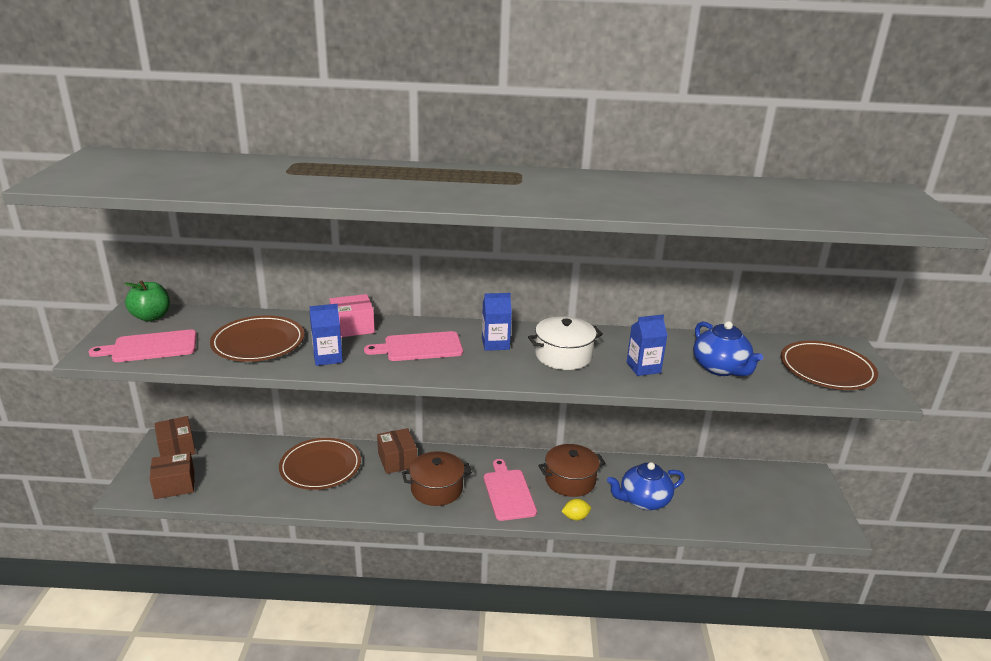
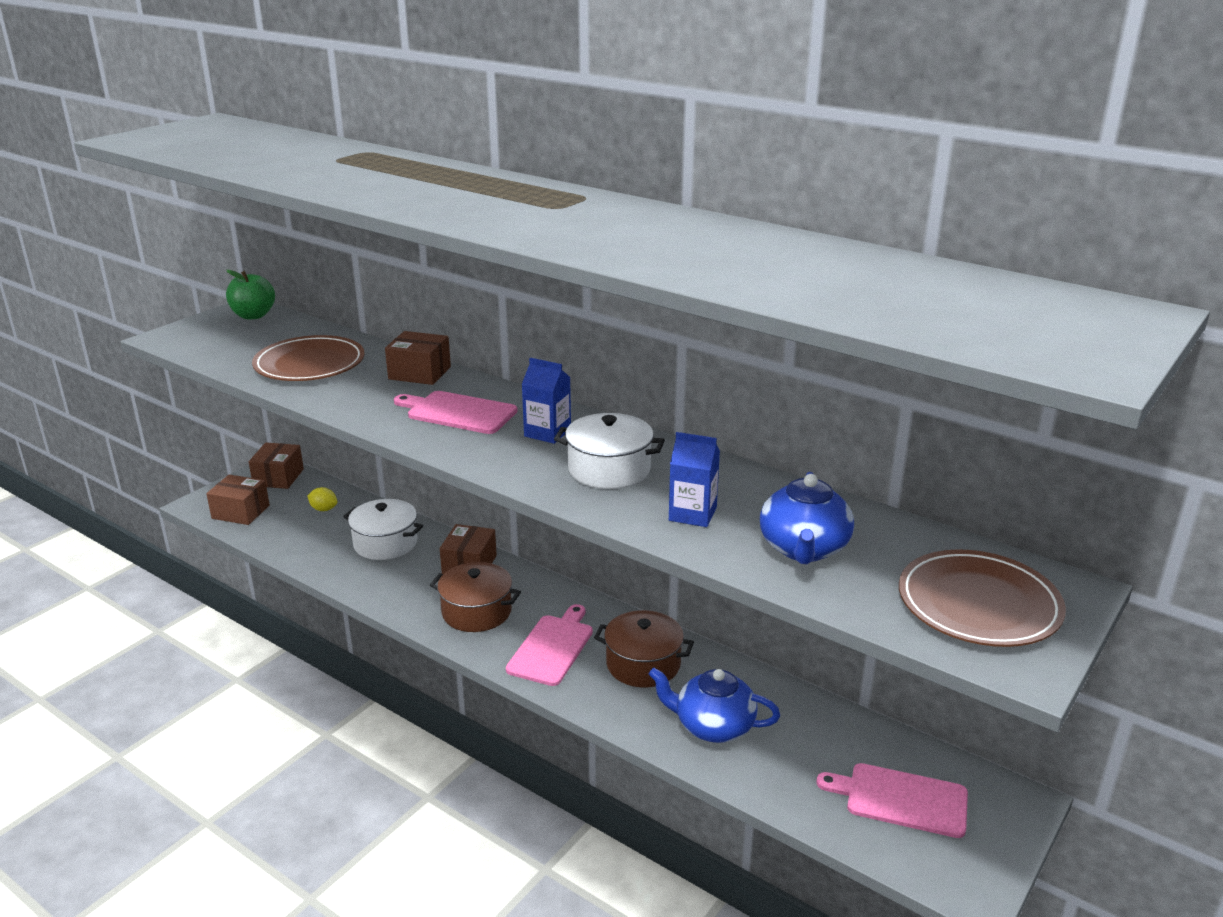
camera: 35 degrees right, 0 degrees up
(151, 347) = (215, 343): pink cutting board -> pink cutting board (901, 799)
(320, 467) = (385, 543): brown plate -> white pot
(327, 357) = (352, 396): blue carton -> none
(352, 327) = (419, 373): pink box -> brown box
(575, 517) = (600, 708): yellow lemon -> yellow lemon (324, 509)

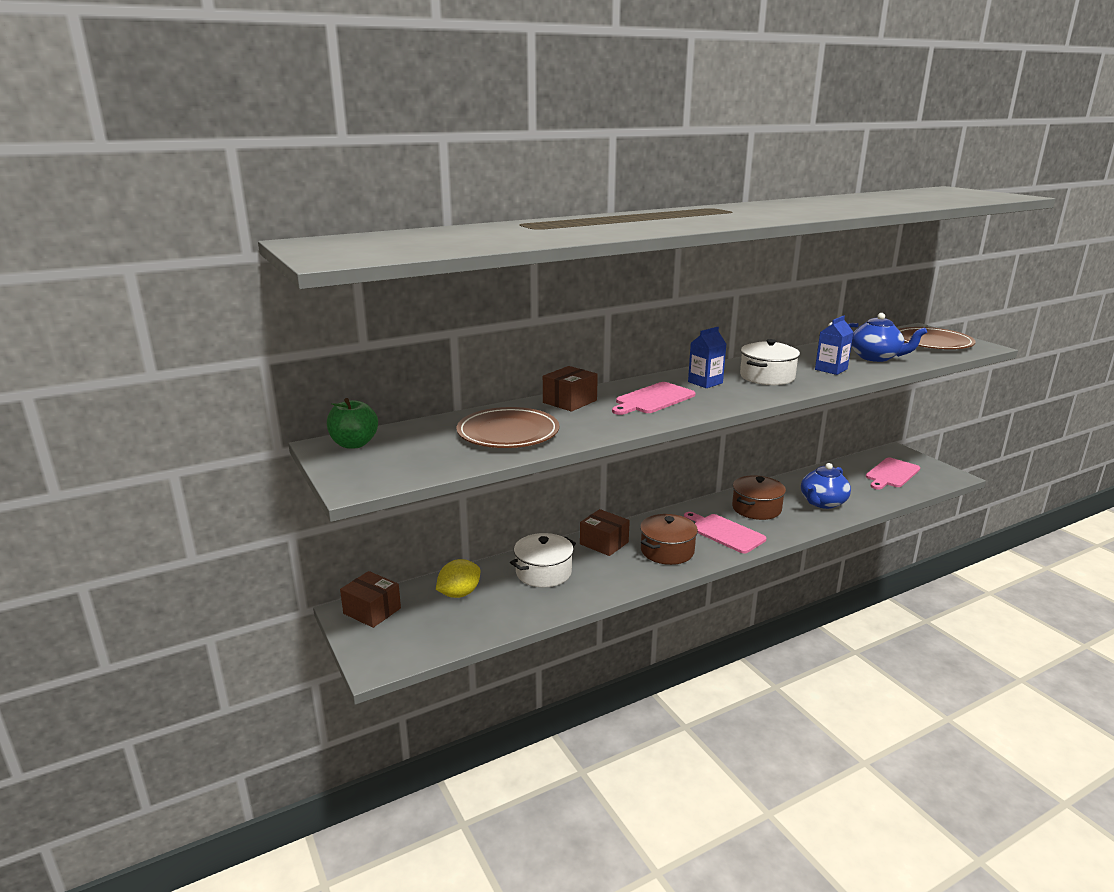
camera: 65 degrees left, 5 degrees down
(240, 512) = (418, 640): brown box -> none
(324, 509) = (459, 594): yellow lemon -> yellow lemon, size x1.60

